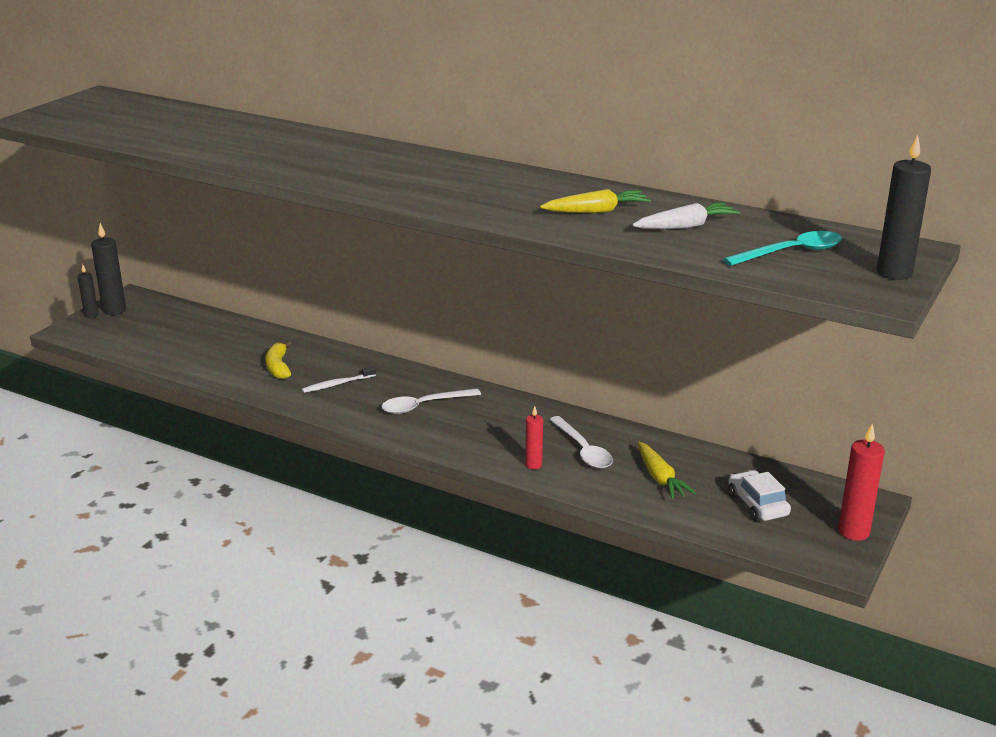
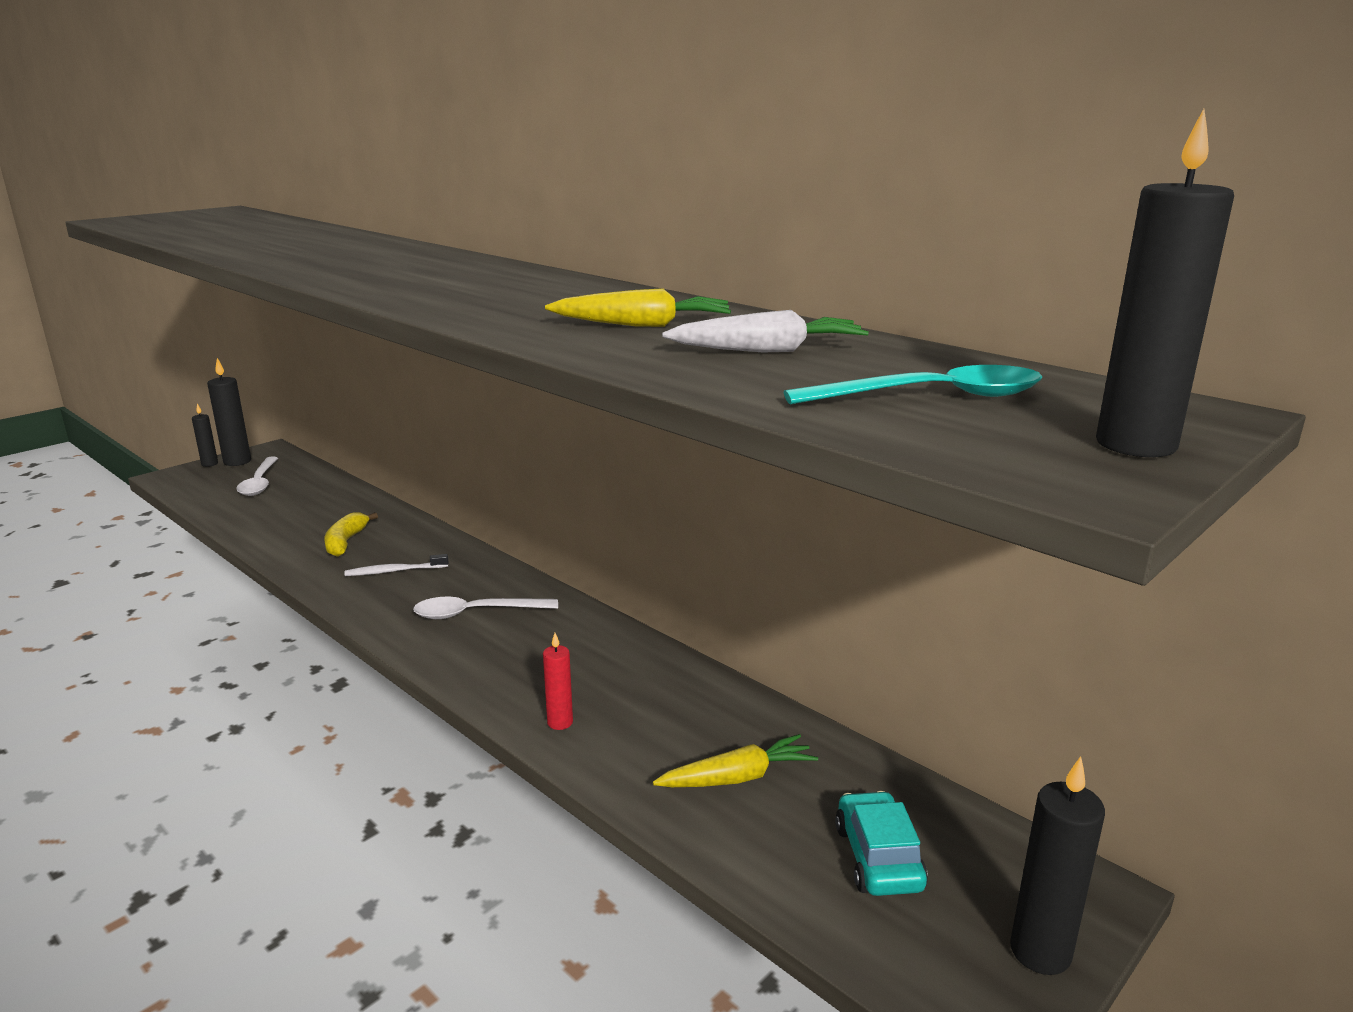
camera: 15 degrees right, 5 degrees down
(583, 450) = (646, 710): white spoon -> white spoon (259, 483)
(660, 478) = (738, 777): yellow carrot -> yellow carrot turned 105 degrees counterclockwise
(757, 505) = (878, 857): white car -> turquoise car
(853, 532) = (1040, 952): red candle -> black candle

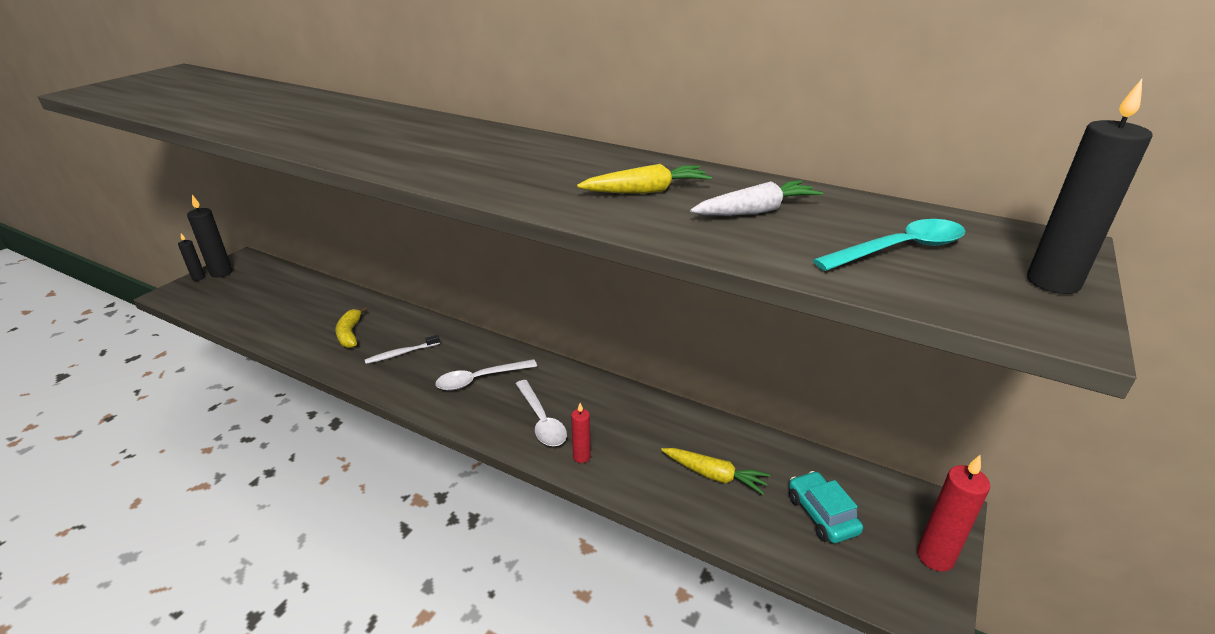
camera: 15 degrees left, 10 degrees up
(259, 483) = (251, 290): white spoon -> white spoon (541, 421)
(738, 777) = (714, 475): yellow carrot -> yellow carrot turned 60 degrees clockwise
(1040, 952) = (935, 557): black candle -> red candle

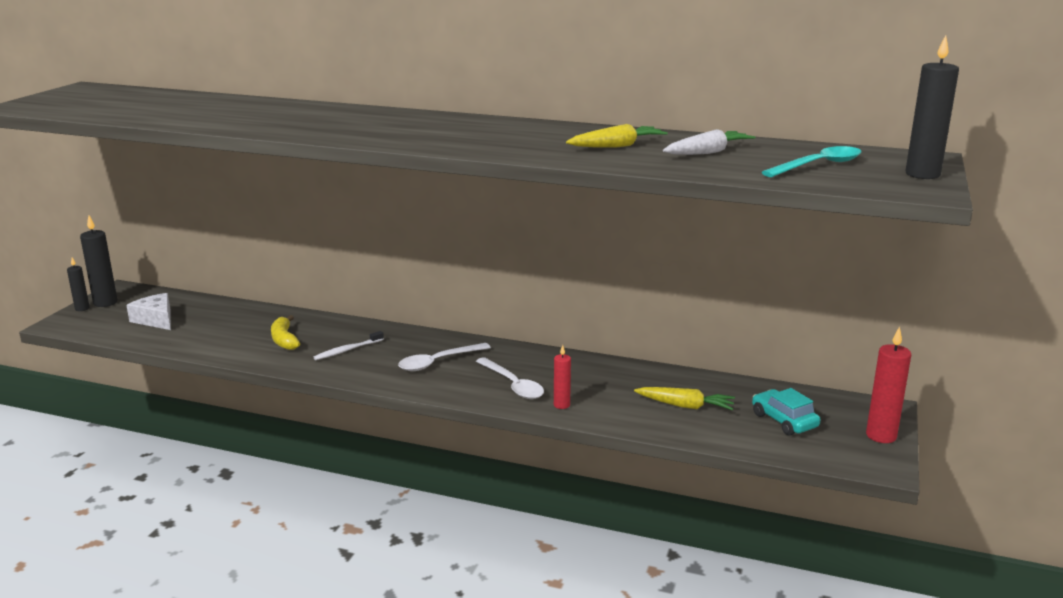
camera: 10 degrees left, 10 degrees down
(252, 297) = (156, 319): none -> white cheese

